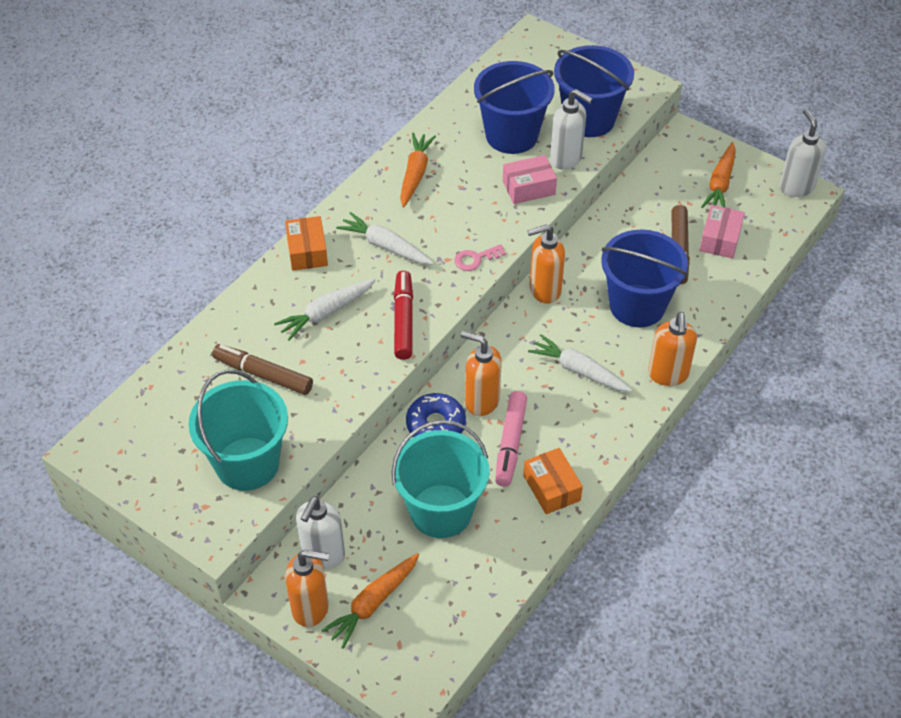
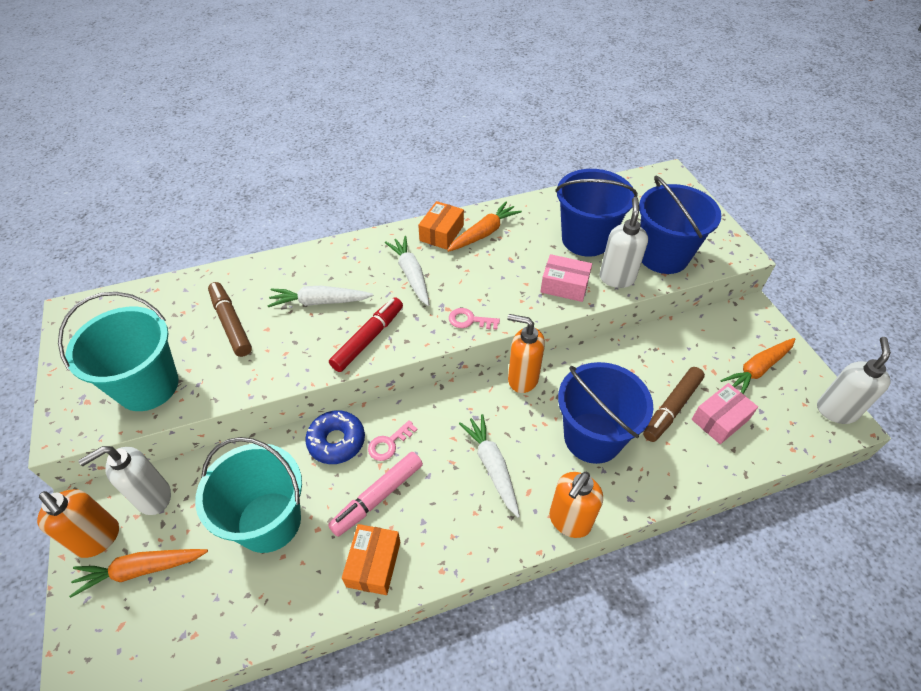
camera: 35 degrees right, 0 degrees up
(307, 251) = (353, 250): orange box -> orange box (441, 233)
(481, 401) = (389, 443): orange soap dispenser -> pink key
(566, 159) = (617, 278): white soap dispenser -> white soap dispenser turned 150 degrees counterclockwise

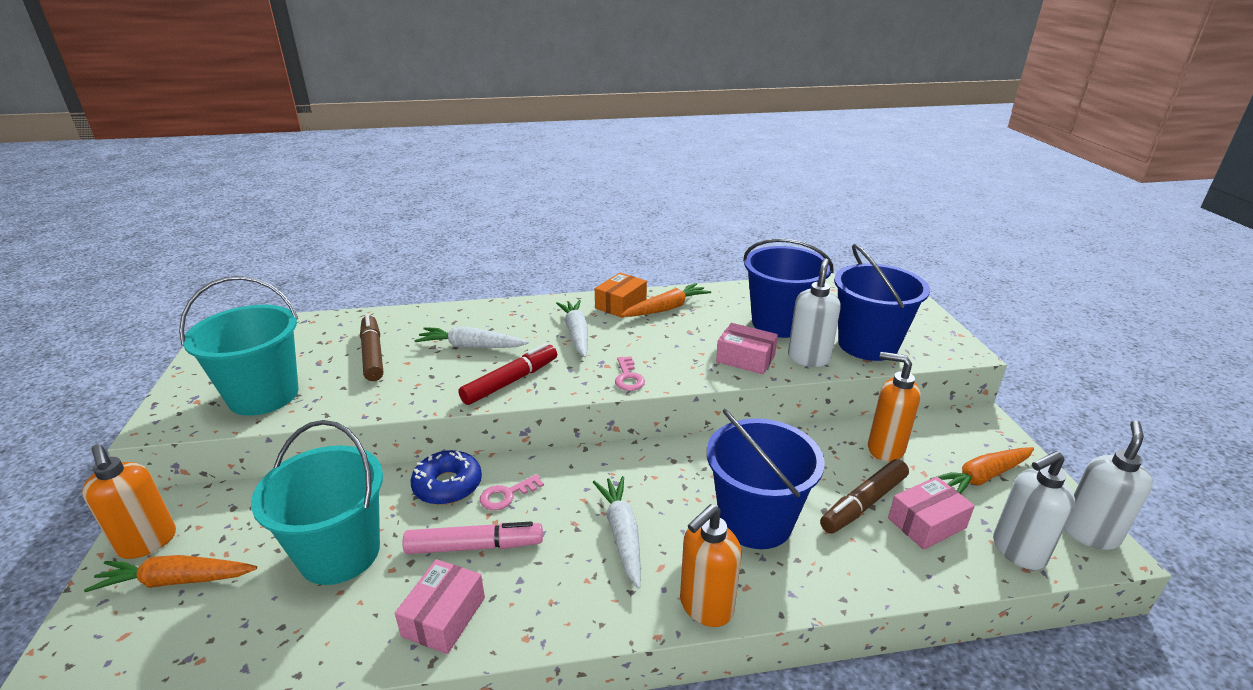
camera: 10 degrees right, 20 degrees down
(153, 497) = (225, 511): white soap dispenser -> white soap dispenser (1017, 551)
(373, 564) = (444, 616): orange box -> pink box
(378, 497) = (474, 546): pink marker -> pink marker turned 150 degrees counterclockwise
(469, 320) = (628, 377): pink key -> pink key turned 120 degrees counterclockwise
(522, 379) = (682, 452): orange soap dispenser -> orange soap dispenser (885, 448)

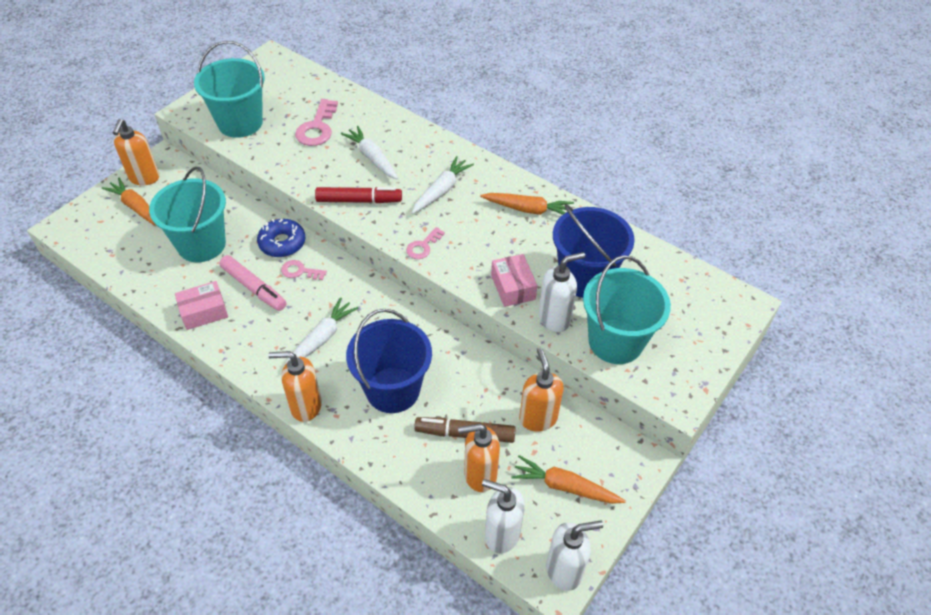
camera: 45 degrees right, 20 degrees up
(373, 354) = (317, 127): brown marker -> pink key
(621, 304) = (504, 185): orange box -> none
(867, 345) = (615, 341): blue bucket -> turquoise bucket
(926, 523) = (479, 475): pink box -> orange soap dispenser

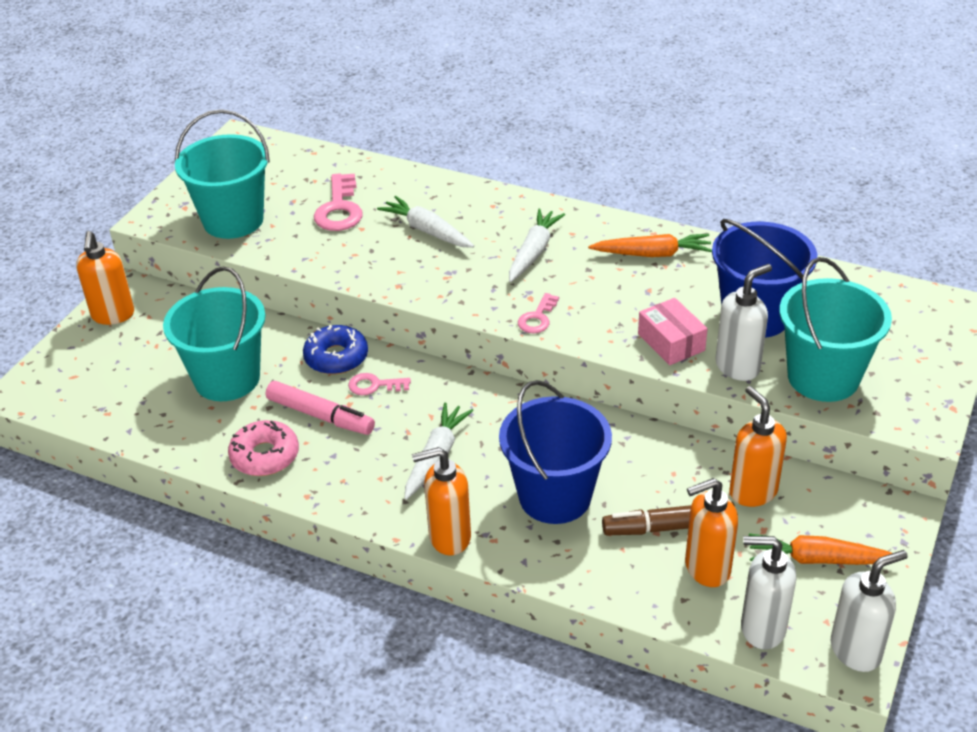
camera: 10 degrees left, 10 degrees down
(136, 208) = (117, 352): orange carrot -> none
(204, 312) = (265, 456): pink box -> pink donut
(359, 200) = (431, 281): red marker -> none

